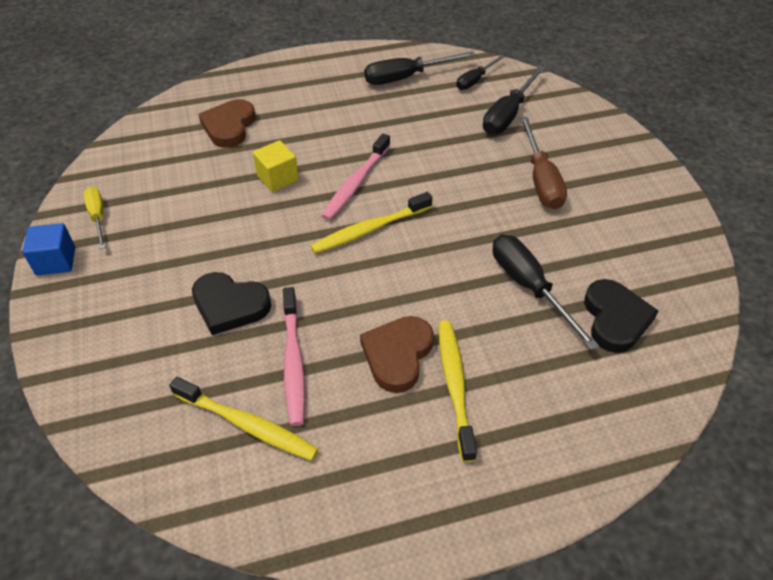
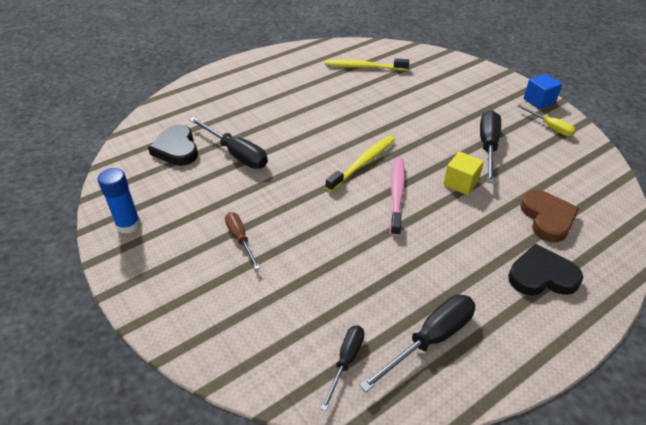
camera: 160 degrees right, 5 degrees down
(230, 305) = (416, 104): black heart -> black heart (542, 275)
(293, 361) = (360, 91): pink toothbrush -> none
(397, 355) = (306, 104): brown heart -> none
(455, 386) = (269, 99): yellow toothbrush -> none
(508, 114) = (289, 313): black screwdriver -> black screwdriver (488, 146)
(541, 179) = (240, 239): brown screwdriver -> brown screwdriver, size x0.62
(665, 223) = (128, 225): none -> blue glue stick

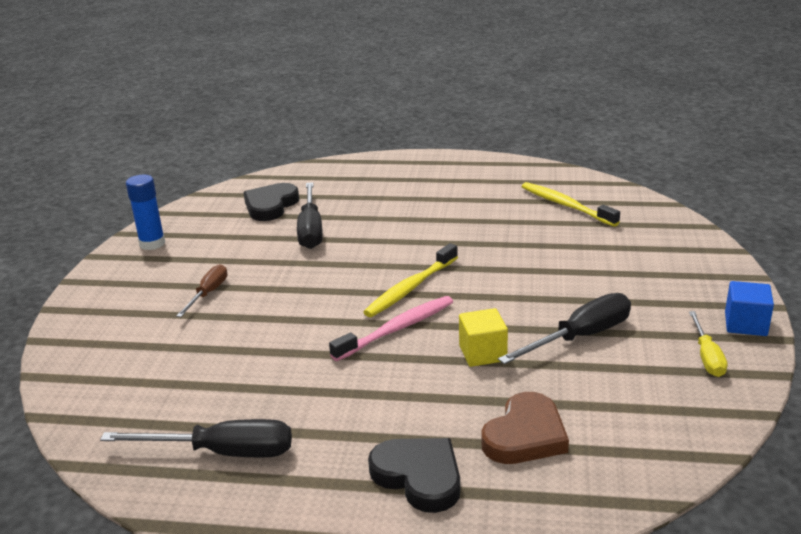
camera: 45 degrees right, 15 degrees down
(346, 361) = (136, 421): black screwdriver -> none
(363, 163) = (410, 288): yellow toothbrush -> yellow toothbrush turned 135 degrees clockwise

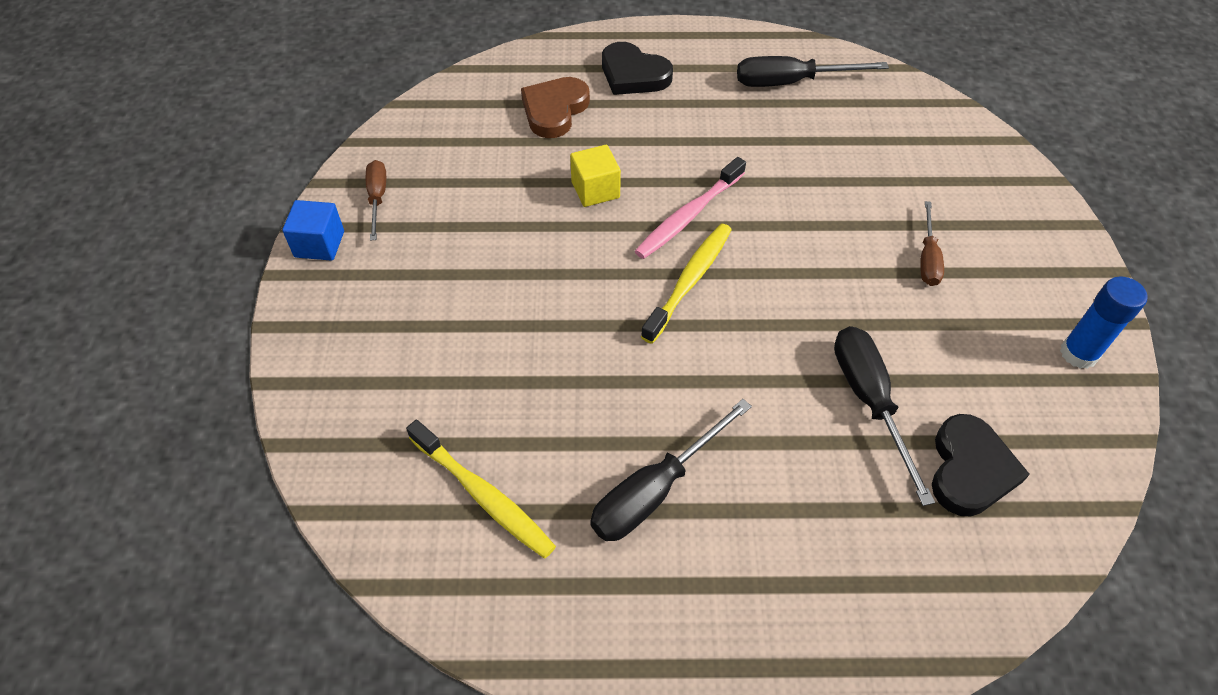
camera: 170 degrees right, 25 degrees up
(580, 337) = (496, 216): black screwdriver -> black screwdriver (655, 490)
(707, 357) = (377, 198): yellow screwdriver -> brown screwdriver

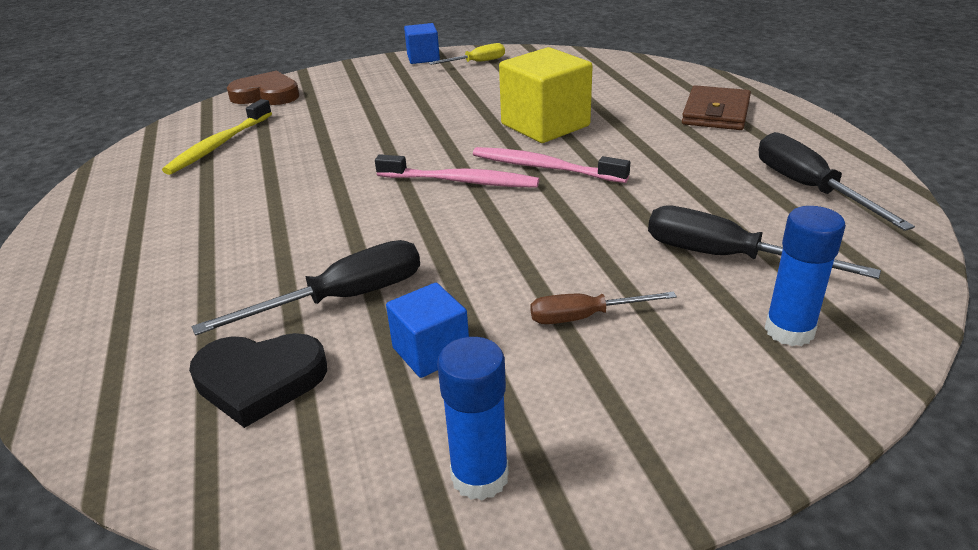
camera: 75 degrees right, 20 degrees down
(377, 198) = (477, 62): brown screwdriver -> yellow screwdriver
(554, 110) = (629, 93): brown heart -> brown heart (266, 95)
(595, 190) = (545, 125): yellow cube -> yellow cube, size x1.76
(633, 74) = (716, 113): black heart -> brown wallet
(655, 490) = (225, 204): black screwdriver -> black screwdriver (726, 257)
(689, 281) = (460, 181): yellow toothbrush -> pink toothbrush
(952, 354) = (431, 351): none -> blue cube
(962, 167) = (789, 330): none -> blue glue stick

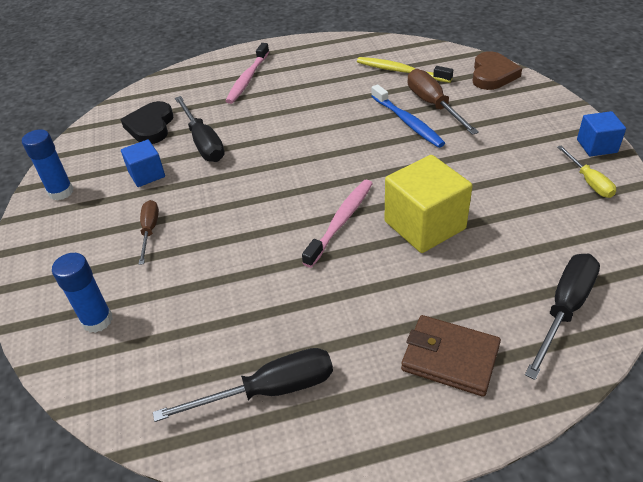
camera: 95 degrees right, 10 degrees up
(316, 124) = (433, 105): none -> brown screwdriver
(348, 138) = (407, 122): none -> blue toothbrush
(460, 181) = (327, 179): pink toothbrush -> pink toothbrush (248, 79)
(726, 257) = (184, 307): black screwdriver -> black screwdriver (564, 309)

